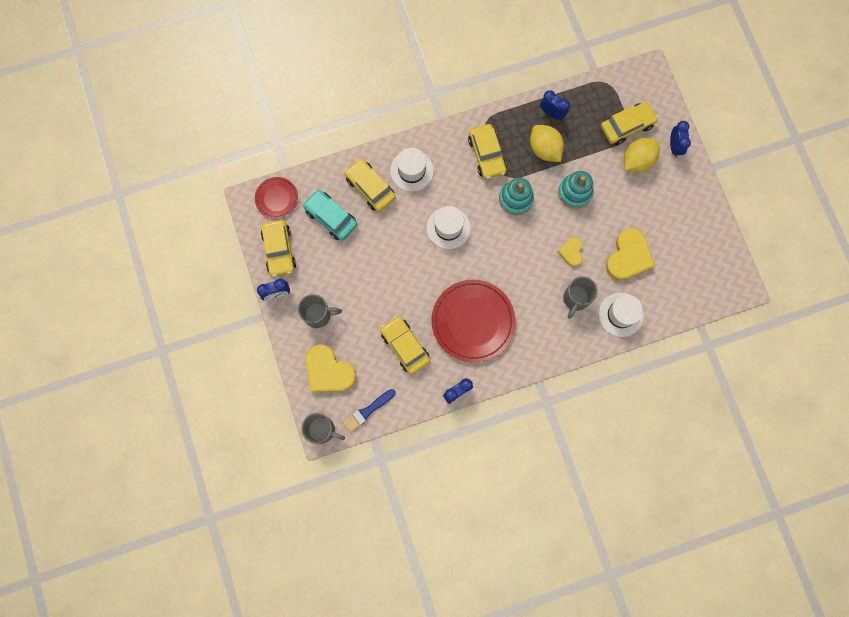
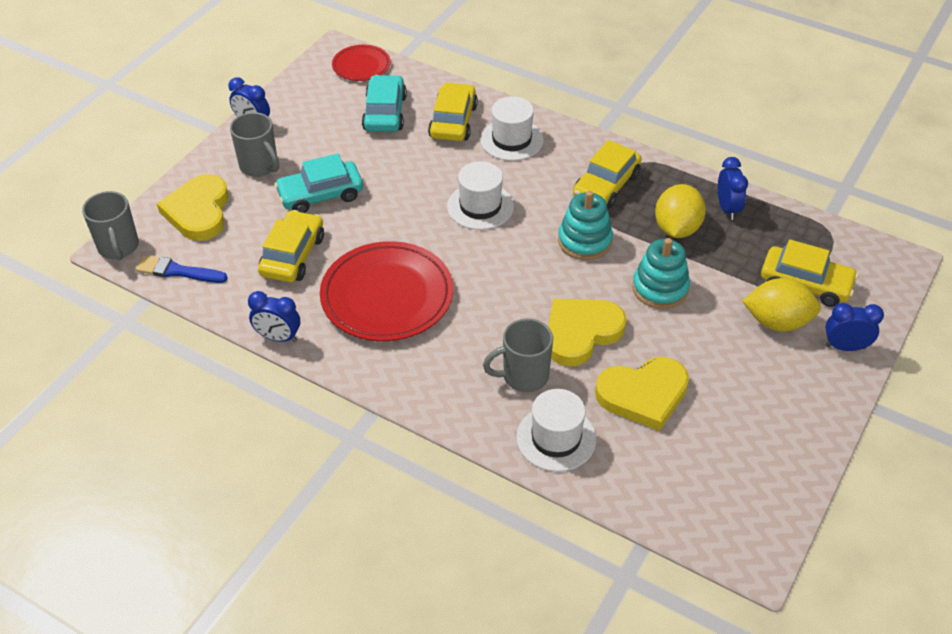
camera: 50 degrees right, 30 degrees down
(279, 250) = (305, 98): yellow car -> none
(370, 300) = (320, 195): none -> turquoise car
(571, 252) = (581, 333): yellow heart -> yellow heart, size x1.83
(674, 146) = (845, 347): blue clock -> blue clock turned 135 degrees counterclockwise

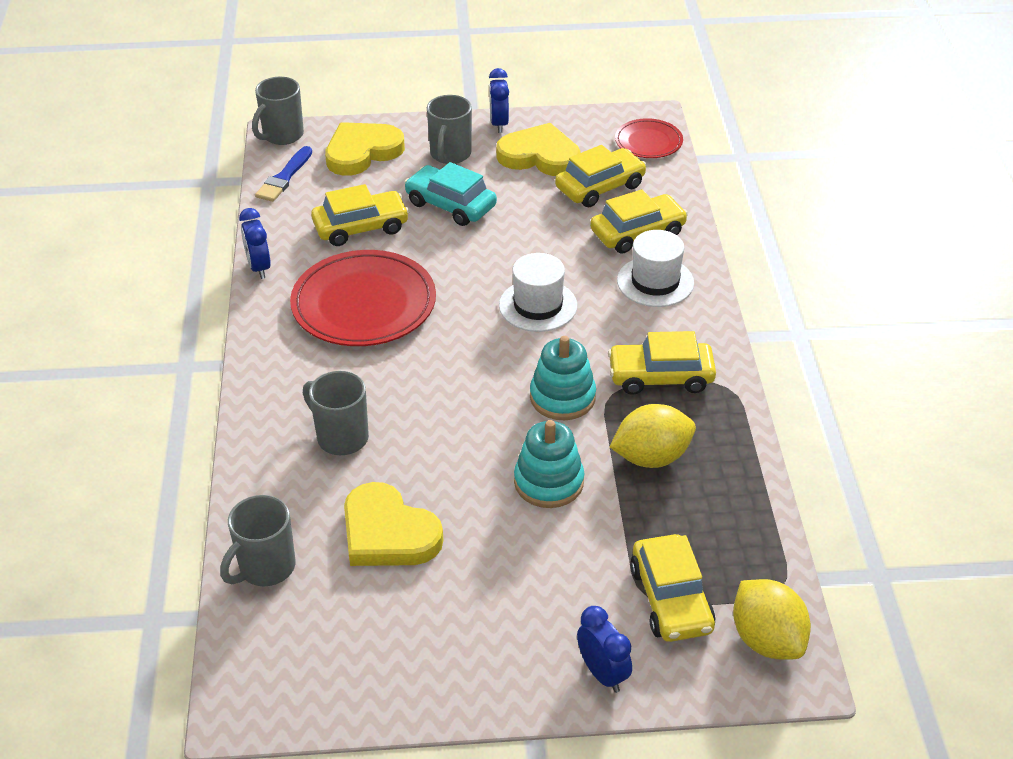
camera: 55 degrees right, 5 degrees down
(177, 271) = (284, 177): blue brush -> blue brush turned 135 degrees counterclockwise
(385, 113) = (600, 187): turquoise car -> yellow car
(556, 438) = (281, 494): white hat -> none
(581, 333) = (432, 451): yellow heart -> yellow heart (539, 156)
(625, 481) = (265, 568): none -> grey mug
(727, 208) = (726, 484): blue clock -> none
(777, 322) = (587, 597): yellow lemon -> yellow lemon (767, 639)

